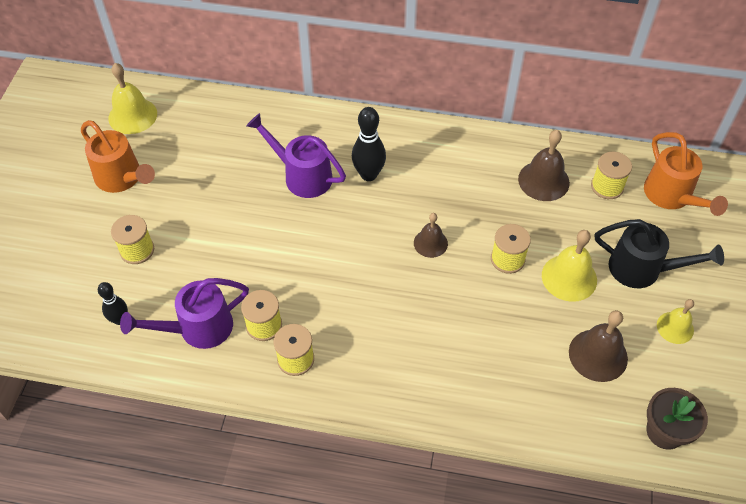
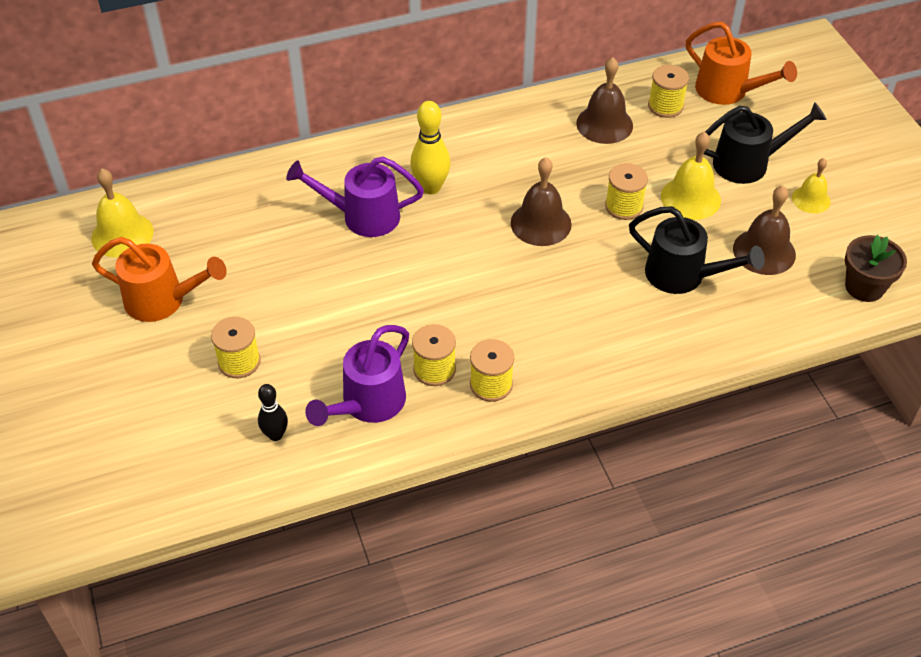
camera: 30 degrees left, 5 degrees down
(368, 174) = (431, 187): black bowling pin -> yellow bowling pin
(430, 243) = (541, 223): brown bell -> brown bell, size x1.57
(513, 343) = (684, 276): none -> black watering can

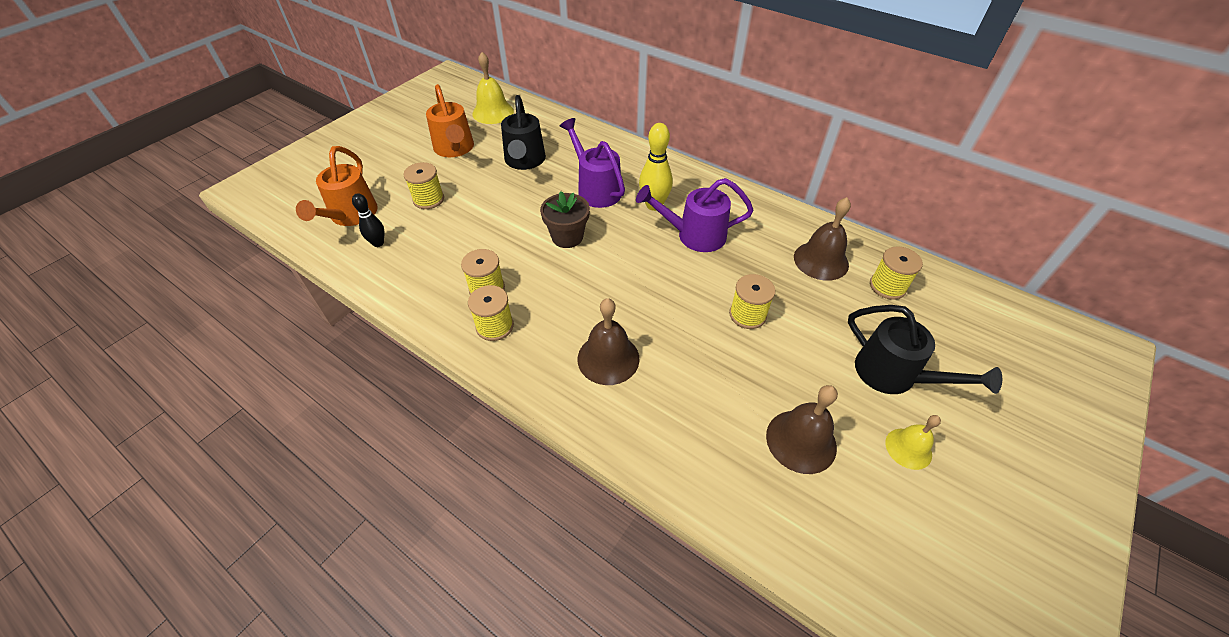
camera: 55 degrees right, 0 degrees up
(367, 404) = (431, 271): purple watering can -> purple watering can (693, 235)
(541, 223) = (678, 275): brown bell -> brown bell (608, 358)
(684, 276) = (711, 393): black watering can -> black watering can (524, 161)
(690, 198) = (805, 353): yellow bell -> none
(728, 92) = (959, 319): orange watering can -> orange watering can (350, 216)
(864, 287) = (845, 559): brown flower pot -> brown flower pot (567, 237)

